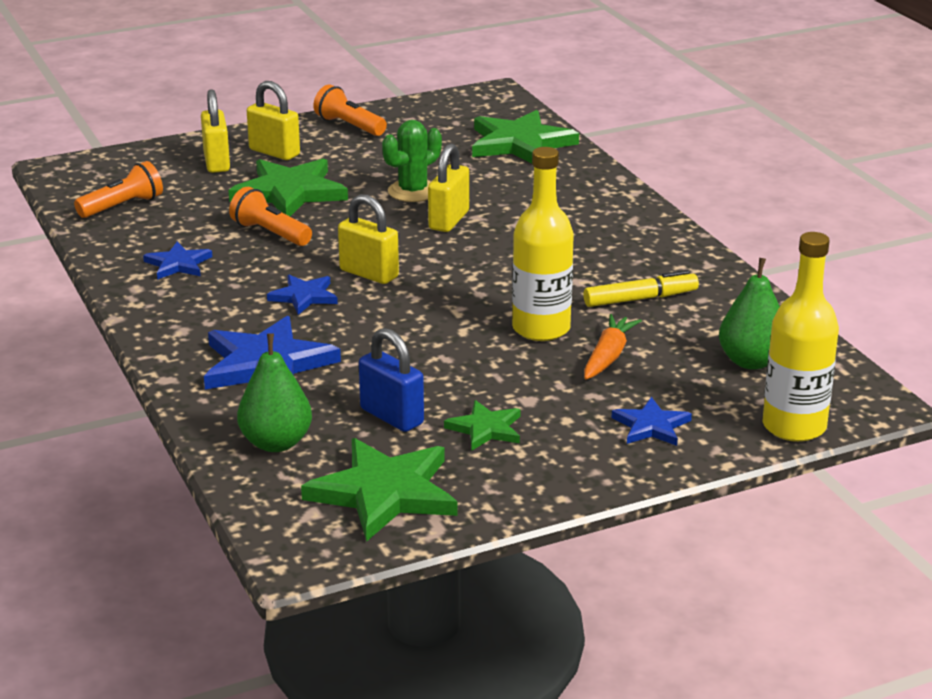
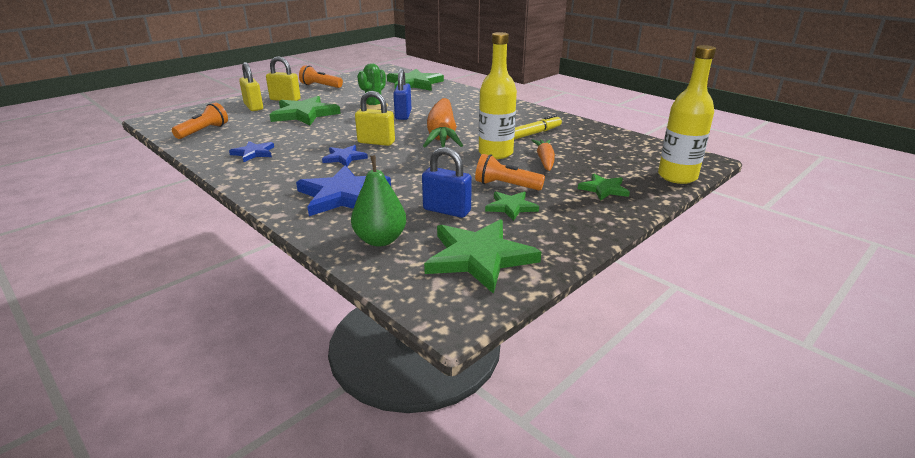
camera: 20 degrees left, 0 degrees up
(270, 233) = (304, 132): orange flashlight -> orange flashlight (506, 185)
(449, 220) = (403, 115): yellow padlock -> blue padlock
(484, 275) = (442, 134): none -> orange carrot
(651, 426) = (604, 189): blue star -> green star
(751, 362) = (620, 151): green pear -> none

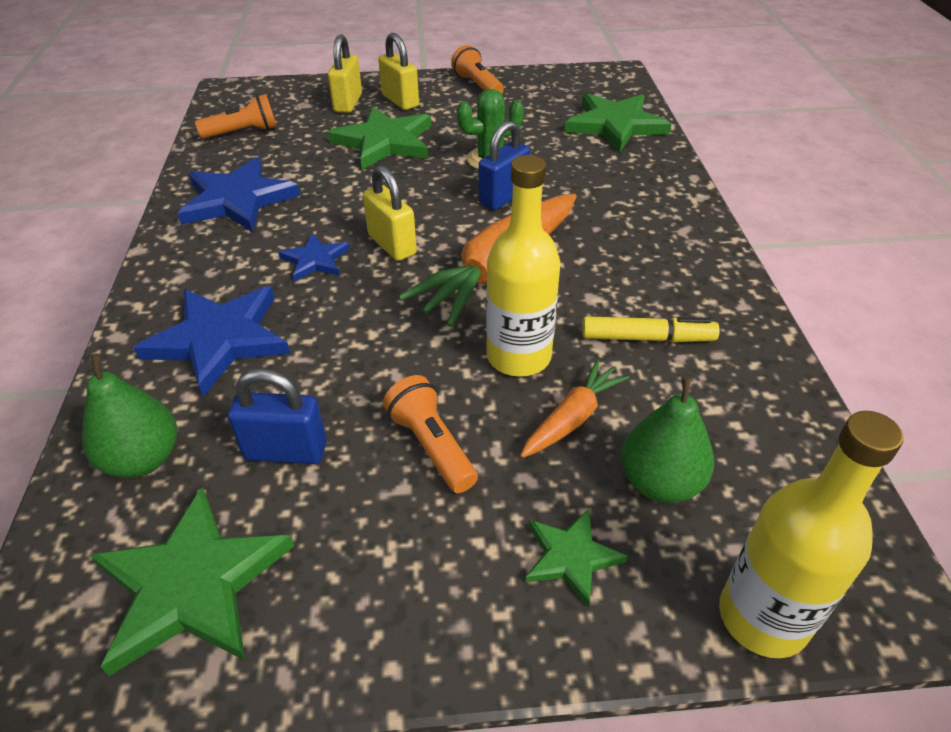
camera: 40 degrees right, 15 degrees up
(253, 153) = (237, 200): blue star -> blue star, size x1.86
(447, 210) = (286, 451): blue padlock -> blue padlock turned 60 degrees counterclockwise
(511, 207) = (373, 502): green star -> none
(600, 163) = (660, 482): none -> green pear

